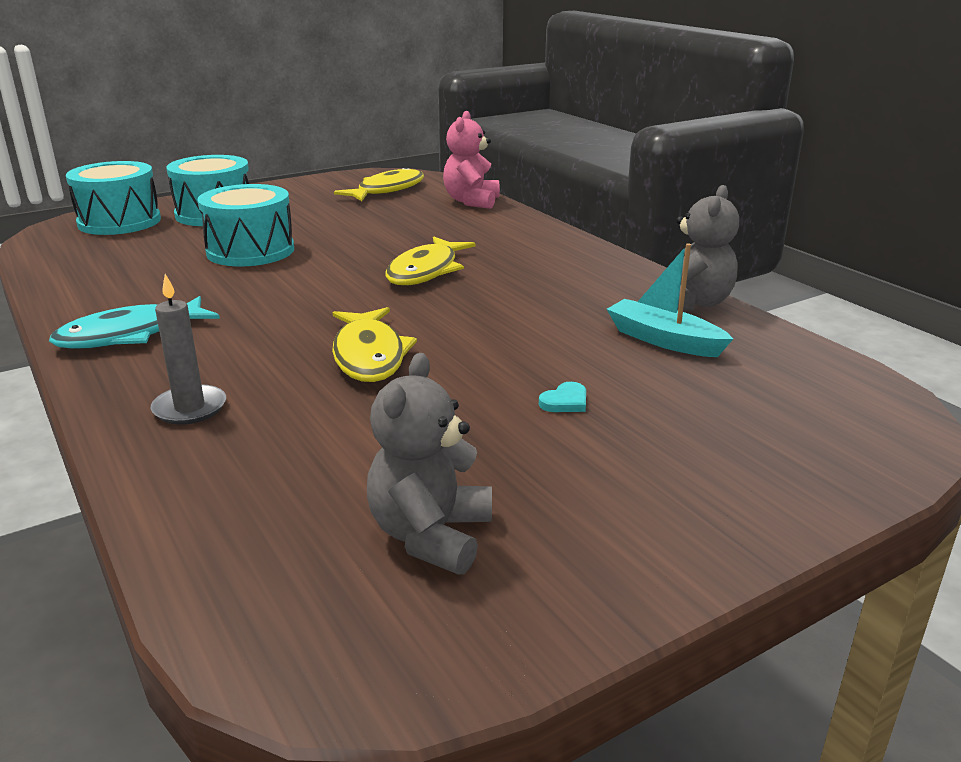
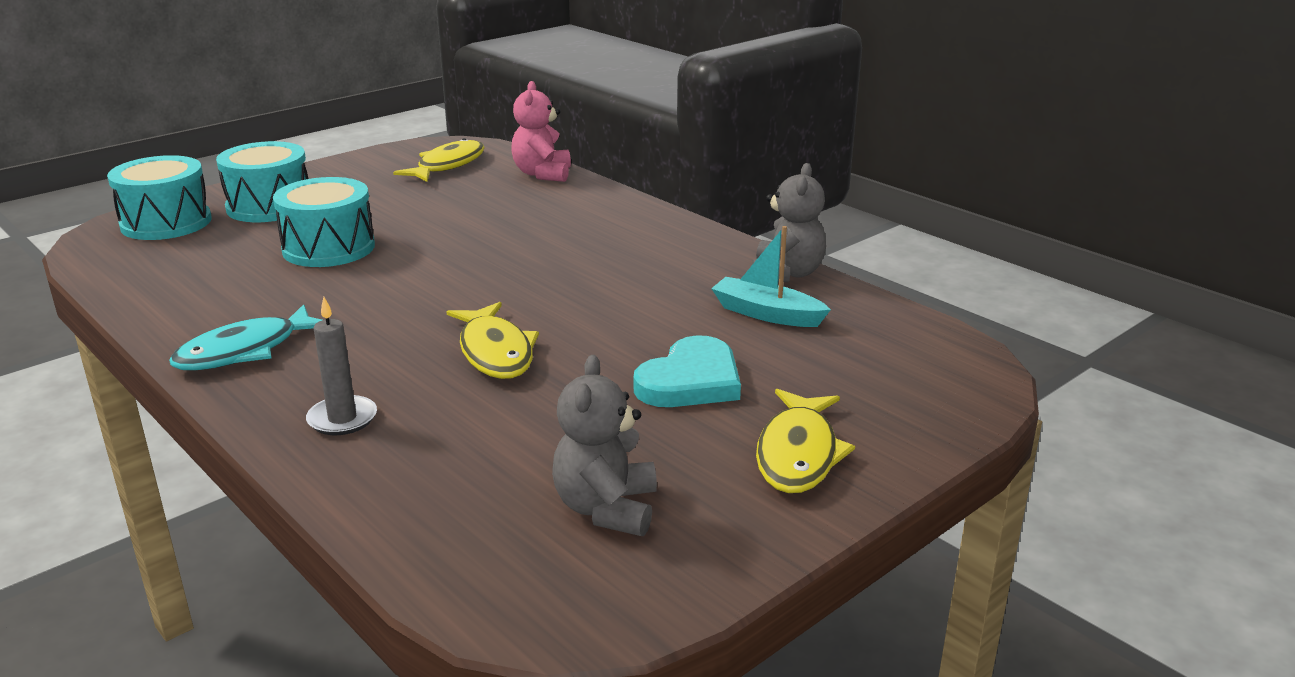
camera: 10 degrees left, 0 degrees up
(425, 271) = (520, 258): yellow fish -> yellow fish (798, 454)
(565, 401) = (690, 381): turquoise heart -> turquoise heart, size x2.42

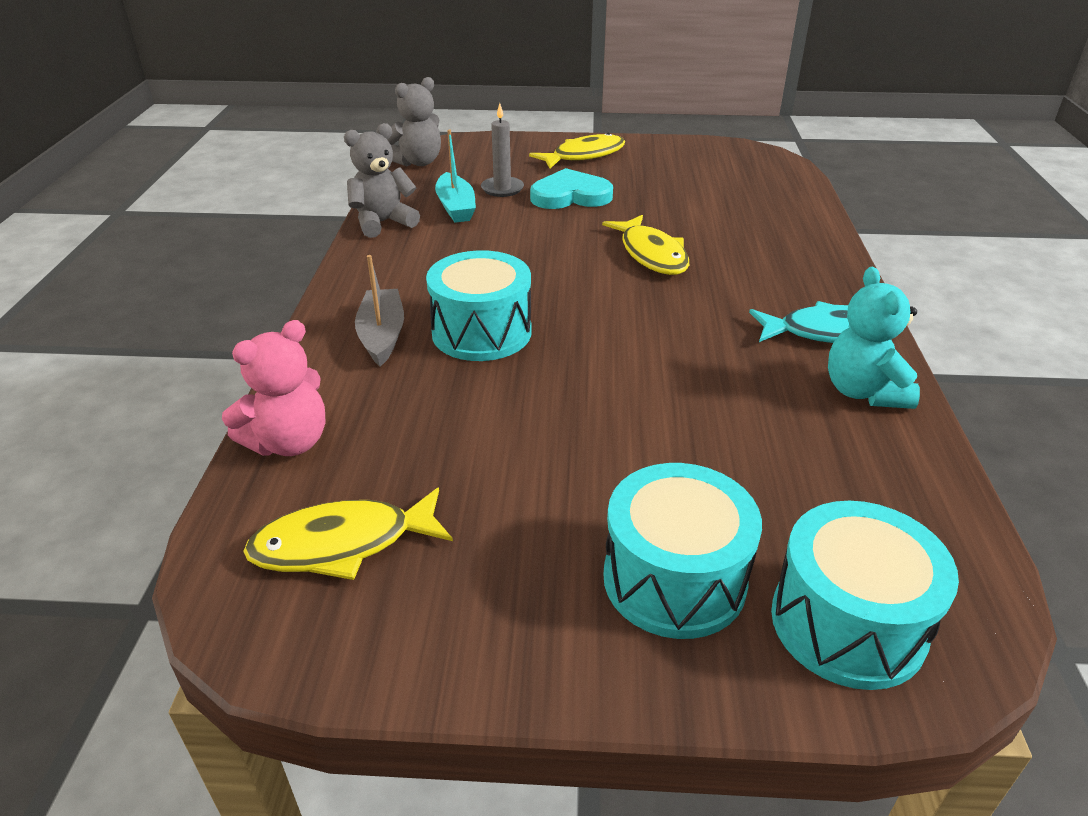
camera: 135 degrees left, 10 degrees up
(193, 318) = (863, 392): none -> turquoise teddy bear
(328, 248) = (669, 432): turquoise drum -> turquoise drum (481, 332)
(342, 419) = (790, 254): grey candle -> grey candle (502, 189)
(495, 352) = (651, 254): yellow fish -> yellow fish turned 135 degrees clockwise
(598, 219) = (382, 335): none -> grey boat
(606, 509) = (697, 171): grey teddy bear -> grey teddy bear (418, 162)

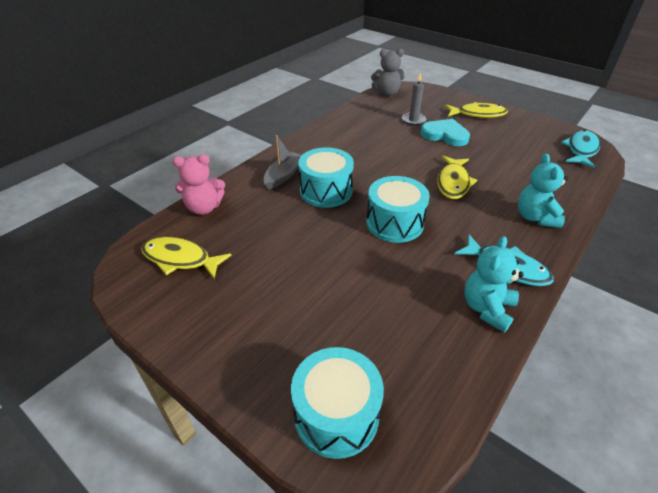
camera: 35 degrees right, 5 degrees up
(383, 223) = (339, 120): grey teddy bear -> none
(456, 207) = (380, 123): turquoise boat -> none
(674, 579) = (283, 346): turquoise drum -> turquoise drum (394, 223)
(756, 163) = (581, 150): none -> turquoise fish
(795, 261) = (535, 217): none -> turquoise teddy bear

